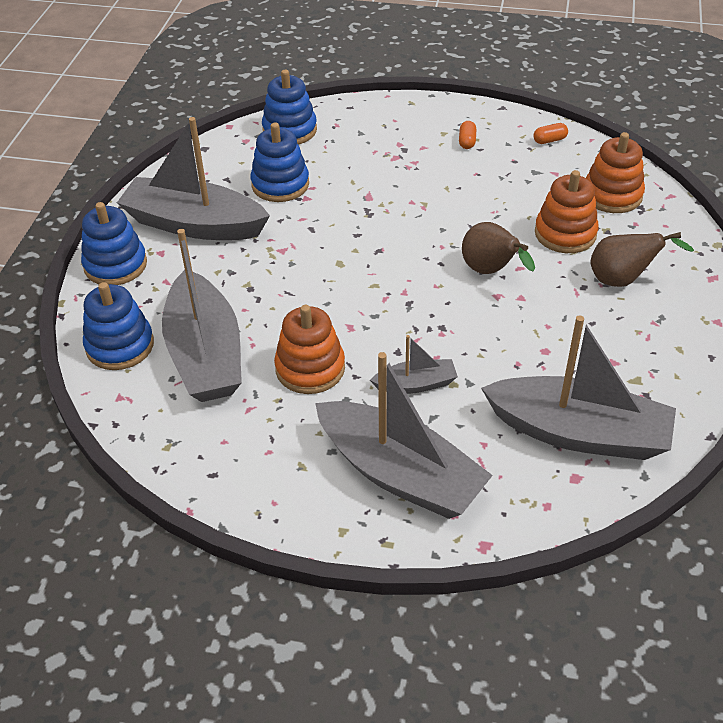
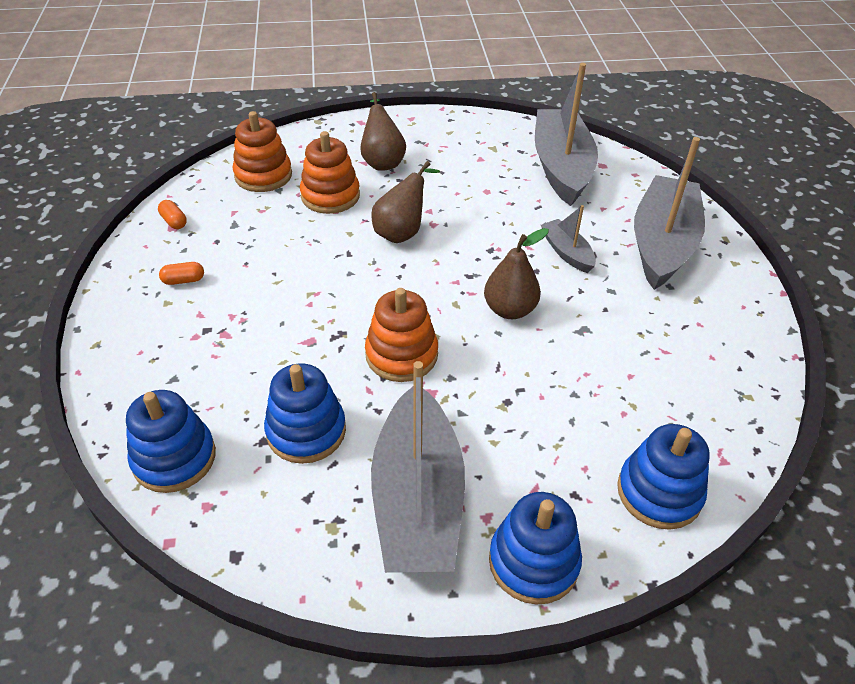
camera: 110 degrees left, 0 degrees up
(205, 354) = (622, 408): grey boat -> none
(310, 368) = (591, 322): orange stacking toy -> orange stacking toy (401, 355)
(351, 318) = (510, 309): none -> brown pear

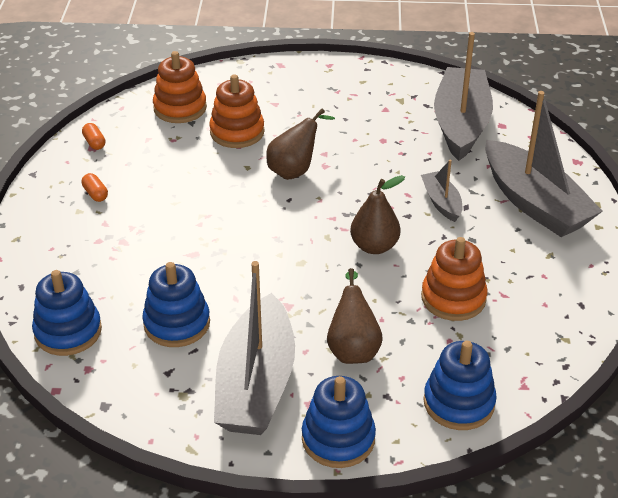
camera: 10 degrees right, 5 degrees down
(183, 280) = (95, 194): orange capsule -> orange capsule turned 60 degrees clockwise
(382, 161) = (292, 104): brown pear -> brown pear (353, 348)
(401, 355) = (269, 273): orange stacking toy -> orange stacking toy (453, 298)
(662, 244) = (534, 203): grey boat -> grey boat turned 120 degrees clockwise

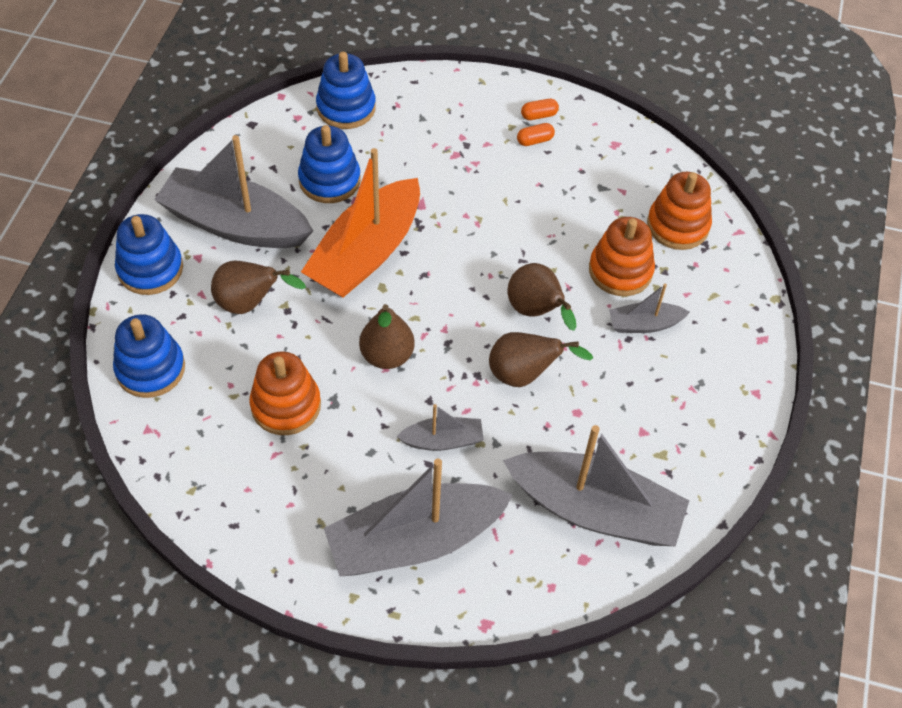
camera: 100 degrees right, 15 degrees up
(94, 143) = (623, 146): orange capsule -> orange capsule (539, 115)
(264, 279) = (366, 253): none -> orange boat
(287, 116) = (644, 324): none -> grey boat
(360, 169) = (524, 374): none -> brown pear

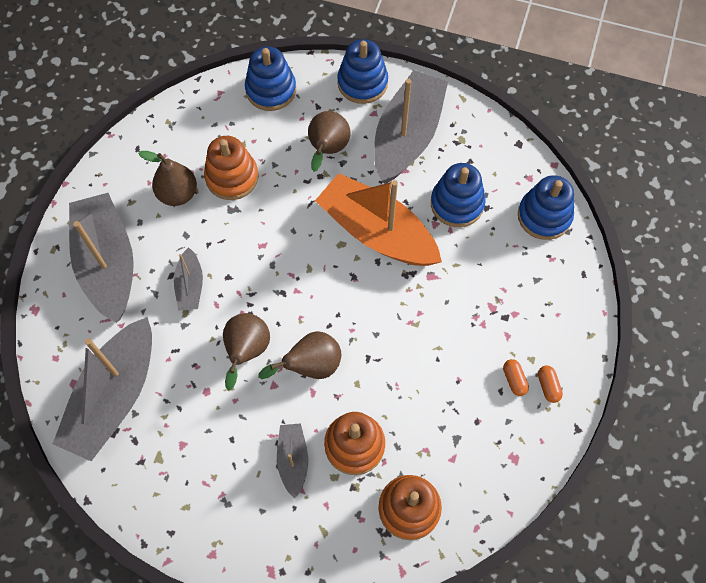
camera: 95 degrees right, 10 degrees up
(387, 356) = (272, 247): brown pear -> brown pear (178, 194)

